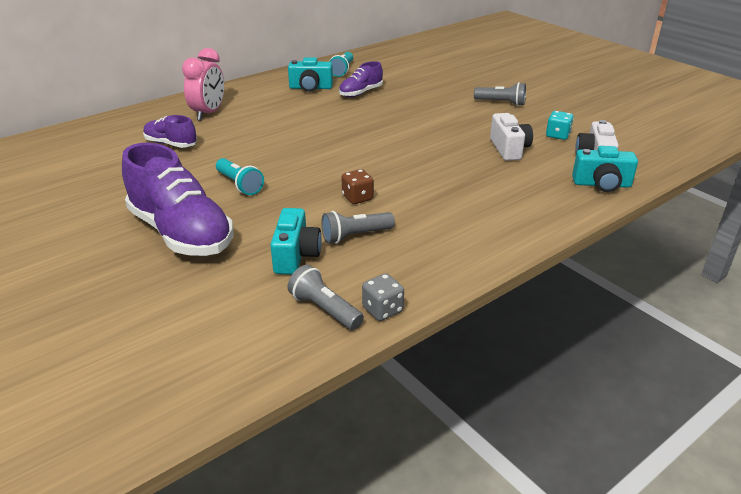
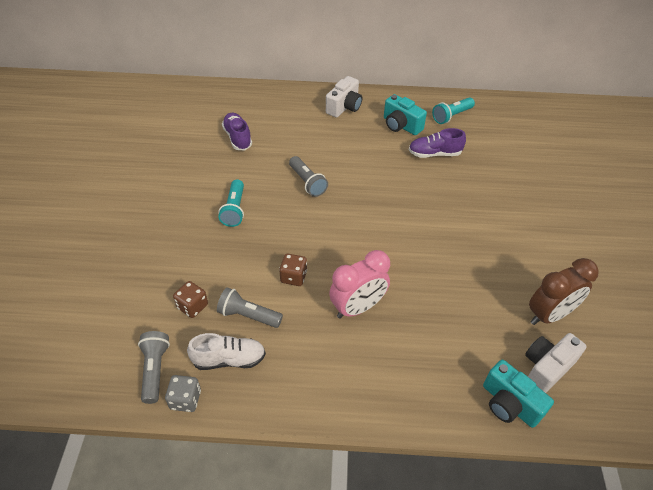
camera: 40 degrees right, 15 degrees up
(181, 233) = (154, 234): purple shoe -> none
(208, 113) = (295, 117): pink clock -> pink clock (357, 307)
(296, 256) = (192, 306): turquoise camera -> brown dice
(381, 267) = (229, 359): none -> white shoe
(501, 103) = (548, 238): grey flashlight -> grey flashlight (307, 182)
(509, 149) = (479, 302): white camera -> white camera (344, 107)
(557, 135) = (549, 315): turquoise dice -> brown clock

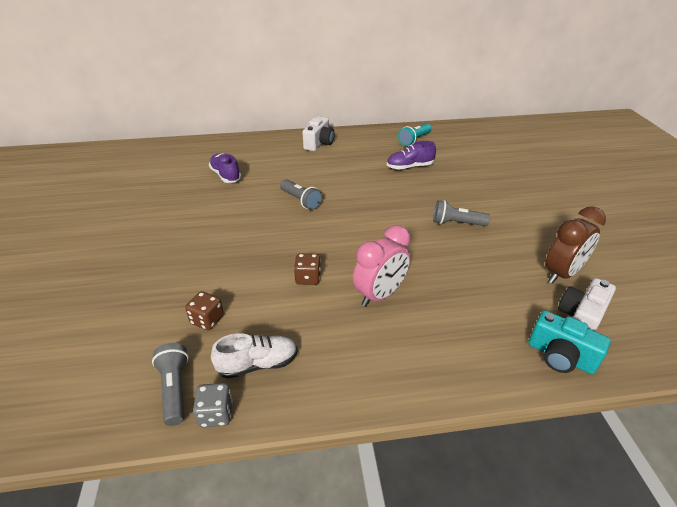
camera: 10 degrees left, 10 degrees down
(234, 209) = (234, 230): turquoise flashlight -> none
(248, 315) = (269, 319): grey flashlight -> grey flashlight (457, 223)
(401, 125) = (373, 151): turquoise camera -> none

